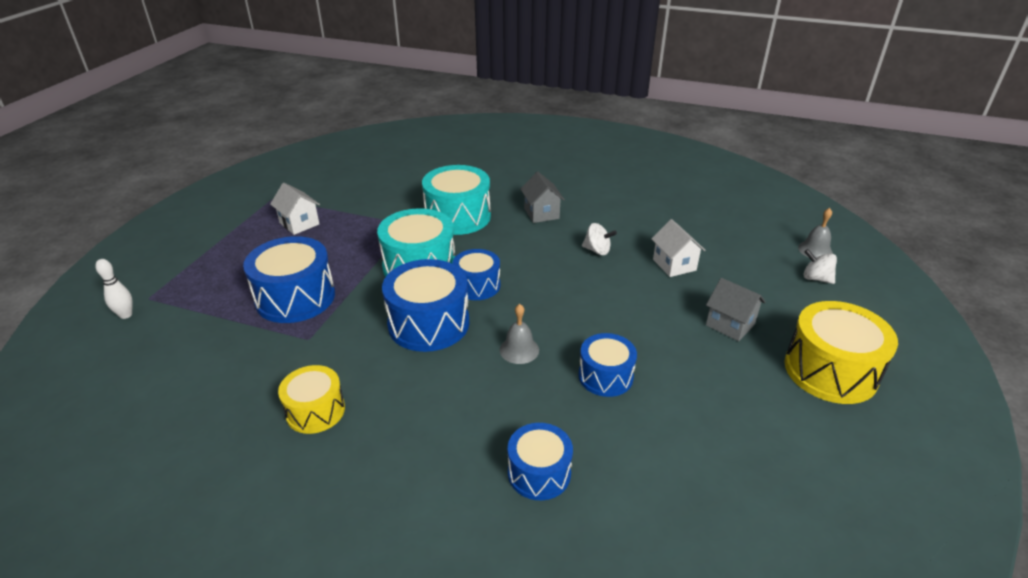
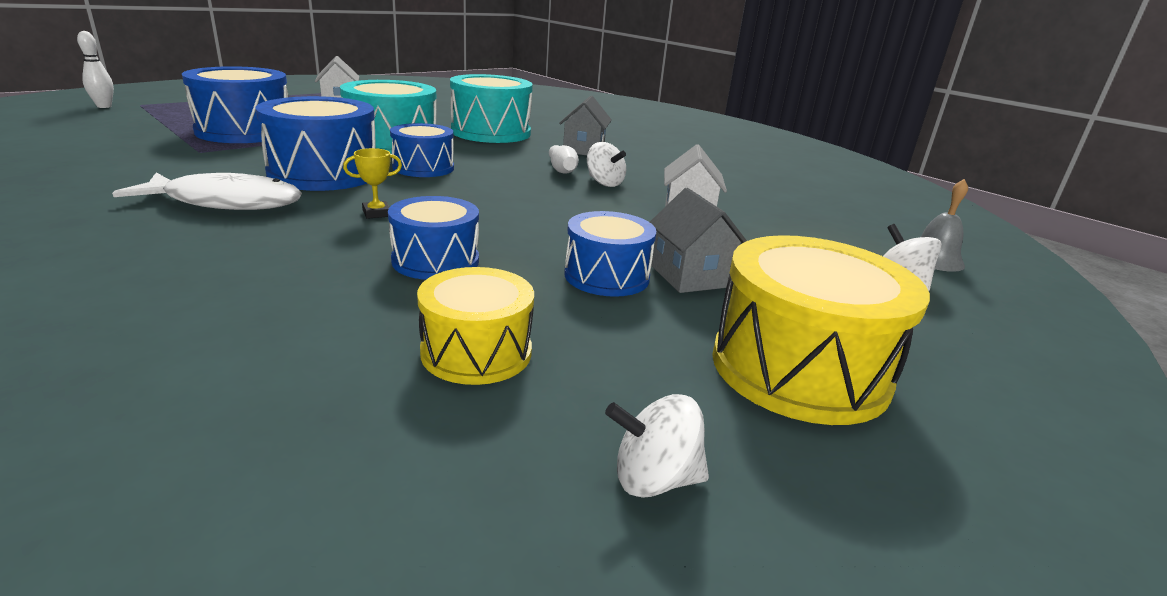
camera: 25 degrees right, 10 degrees down
(315, 411) = (98, 186): yellow drum -> yellow drum (476, 352)
(421, 385) = (226, 202): none -> white fish
(519, 350) = (376, 213): grey bell -> yellow trophy
(539, 473) = (189, 300): blue drum -> blue drum (606, 276)
(556, 246) = (561, 169): none -> white bowling pin
(839, 463) = (654, 479): none -> white spinning top

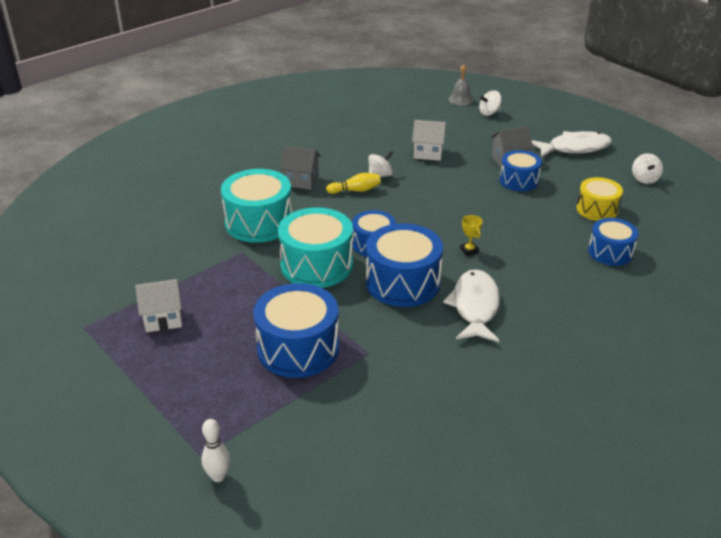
camera: 85 degrees left, 10 degrees up
(435, 260) = (523, 225): blue drum -> blue drum (610, 252)
(561, 169) = (355, 190): white bowling pin -> yellow bowling pin
(799, 369) = (574, 148): yellow drum -> white fish

